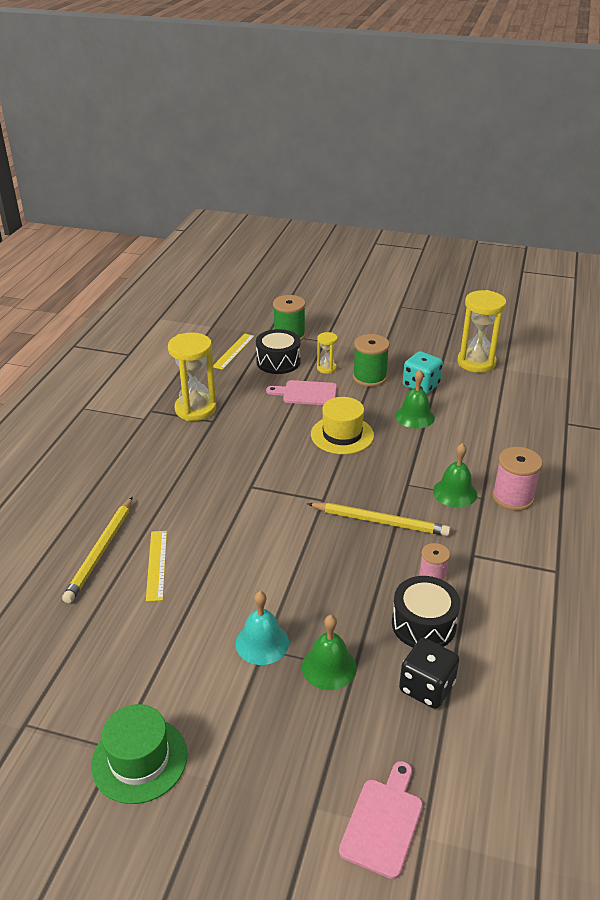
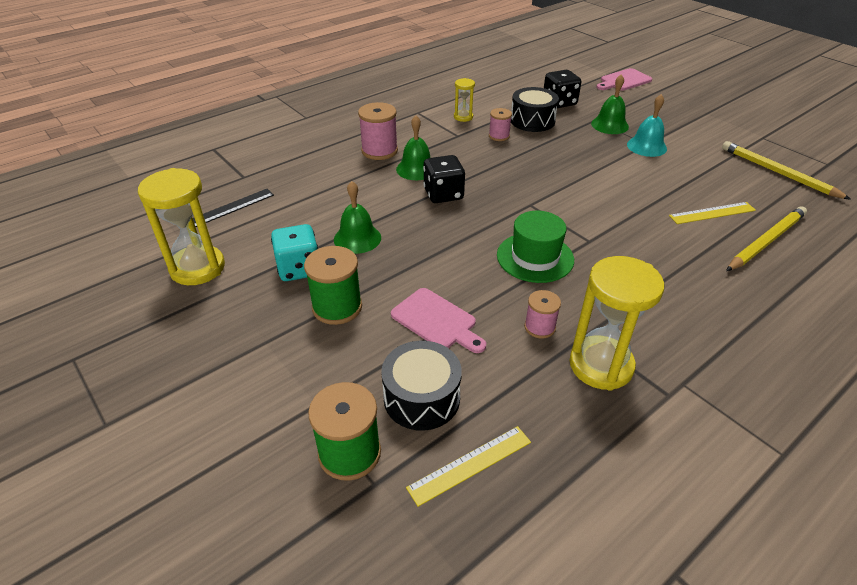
camera: 145 degrees left, 5 degrees up
(139, 759) = (748, 130): green hat -> green hat (535, 257)
(156, 565) = (712, 213): yellow ruler -> yellow ruler turned 45 degrees clockwise
(244, 414) = (539, 327): none -> pink spool
(326, 368) = (370, 349): yellow hourglass -> yellow hourglass (463, 117)
(342, 435) = (452, 251): yellow hat -> none
(380, 521) = (499, 174): yellow pencil -> yellow pencil (778, 173)
(401, 477) = (443, 194): none -> black dice
(528, 399) = (231, 208): none -> black ruler

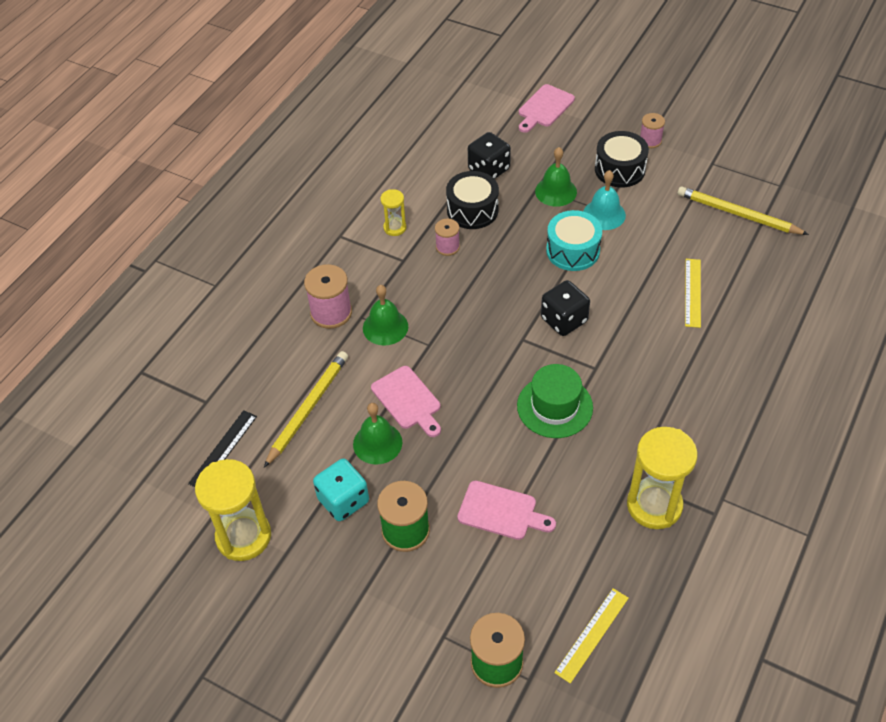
camera: 20 degrees left, 10 degrees up
(403, 218) = (408, 400): none -> pink cutting board
(421, 398) = (527, 592): black drum -> black drum (619, 169)
(443, 194) = (431, 354): black dice -> black dice (564, 320)
(539, 327) = (591, 485): pink spool -> pink spool (650, 141)
(607, 161) = (573, 251): none -> turquoise drum
(712, 213) = (693, 292): yellow ruler -> yellow ruler turned 45 degrees counterclockwise
(766, 241) = (748, 314): yellow pencil -> yellow pencil (308, 409)

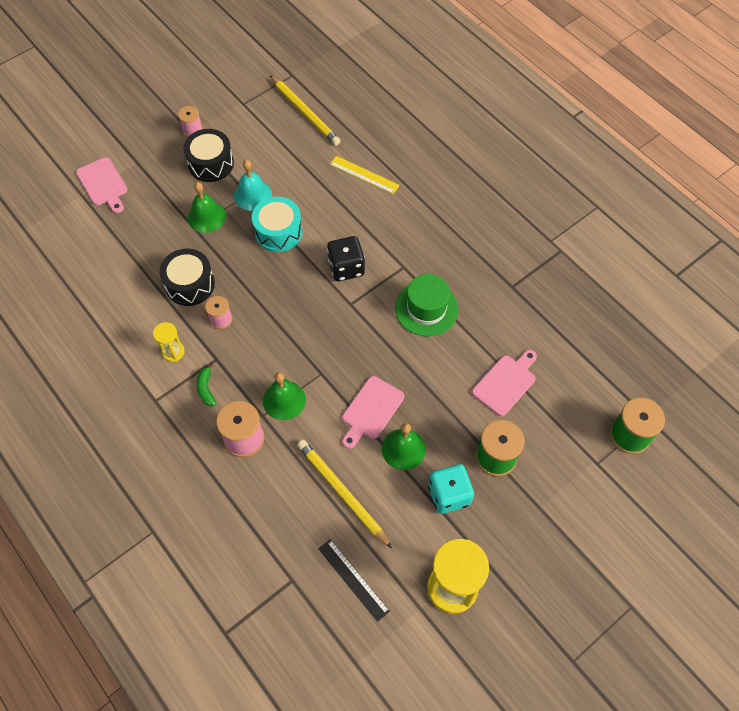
camera: 70 degrees left, 10 degrees up
(369, 266) = (206, 389): none -> green banana
(408, 400) = (371, 410): pink cutting board -> pink cutting board turned 135 degrees clockwise
(489, 169) = (149, 254): black dice -> none
(592, 635) = (627, 365): yellow ruler -> none
(654, 505) = (540, 283): yellow hourglass -> none
(738, 214) = (305, 112): yellow pencil -> yellow pencil turned 90 degrees counterclockwise

